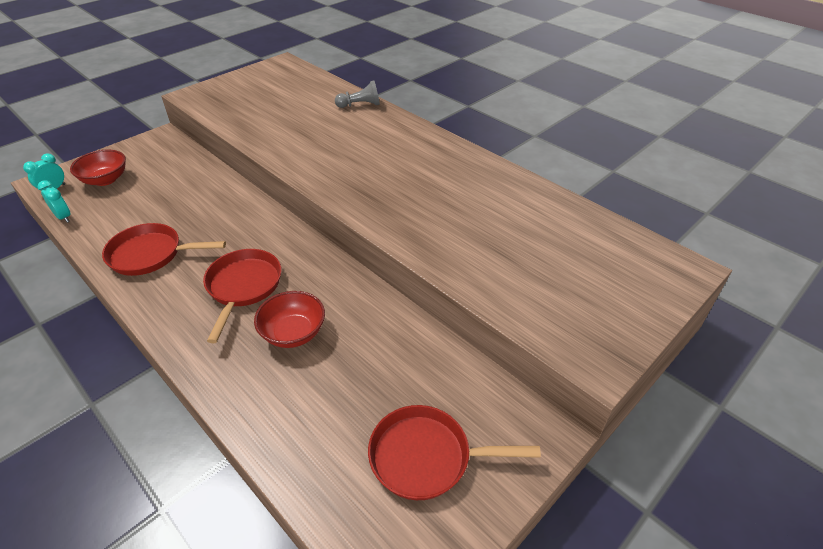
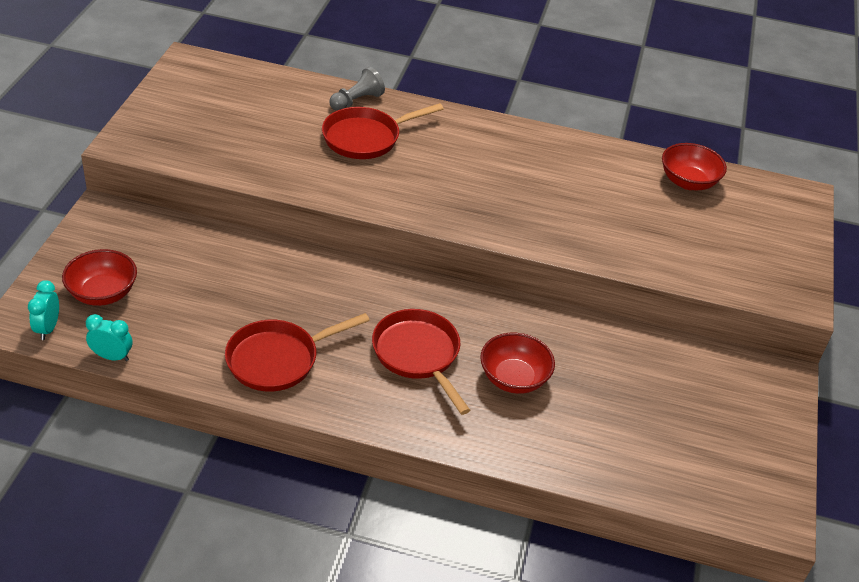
camera: 35 degrees left, 0 degrees up
(426, 457) = (715, 429): red pan -> red pan (366, 138)
(573, 224) = (688, 182): none -> red bowl

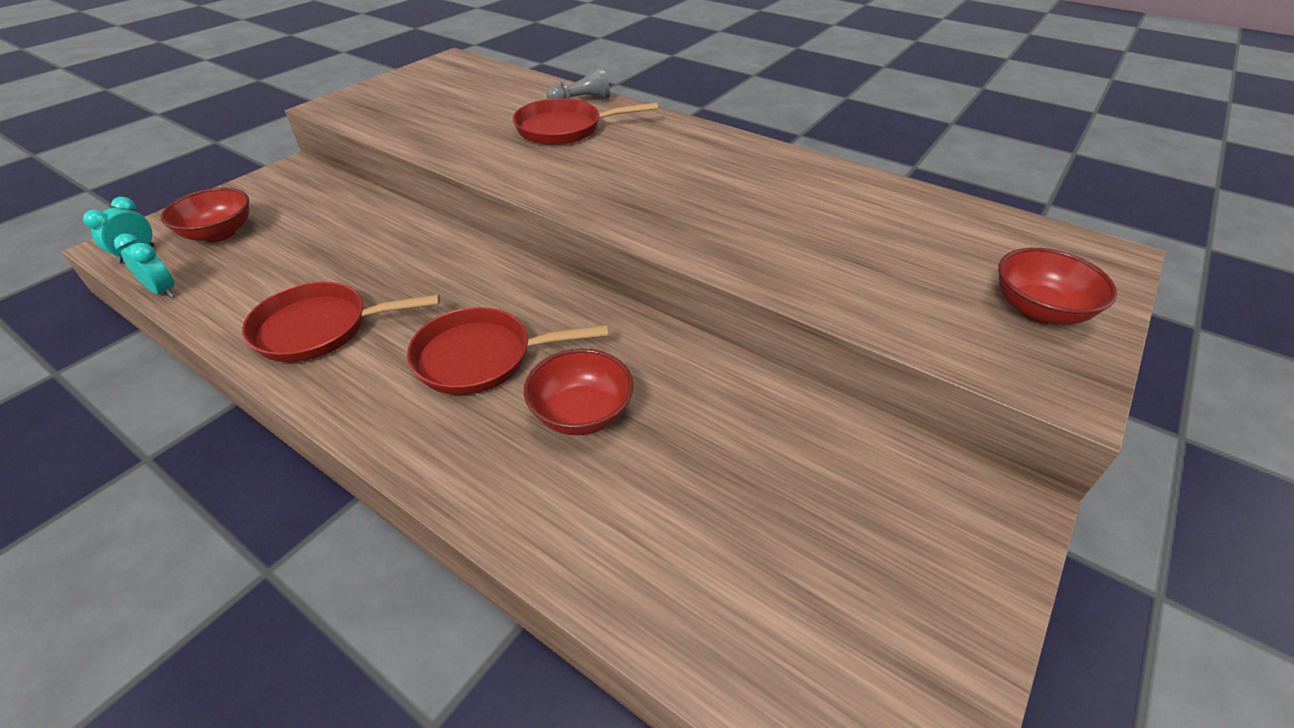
camera: 25 degrees right, 0 degrees up
(418, 355) = (481, 358): red pan -> red pan turned 90 degrees counterclockwise
(688, 182) = (936, 216): red bowl -> red bowl (1038, 310)

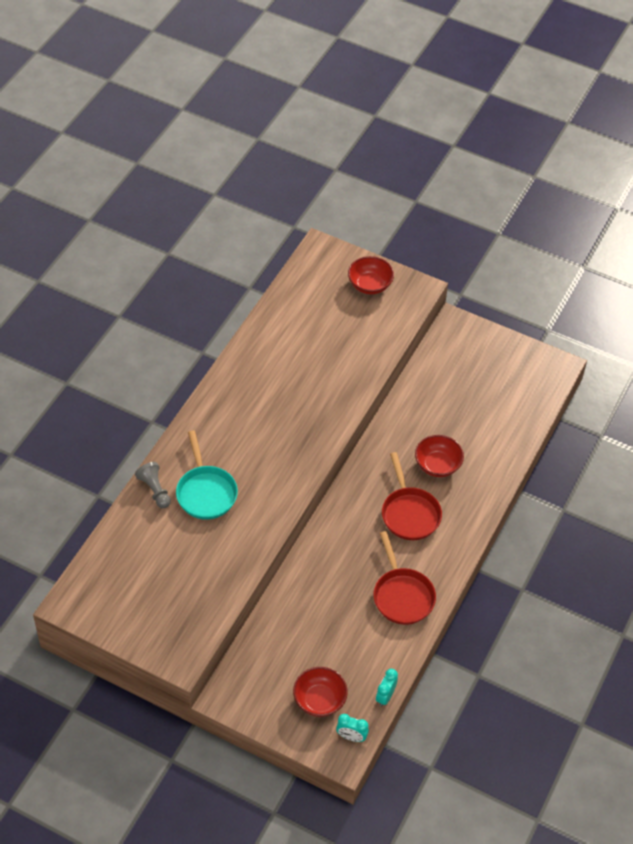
camera: 100 degrees left, 10 degrees up
(564, 129) = (205, 492): red pan -> turquoise pan

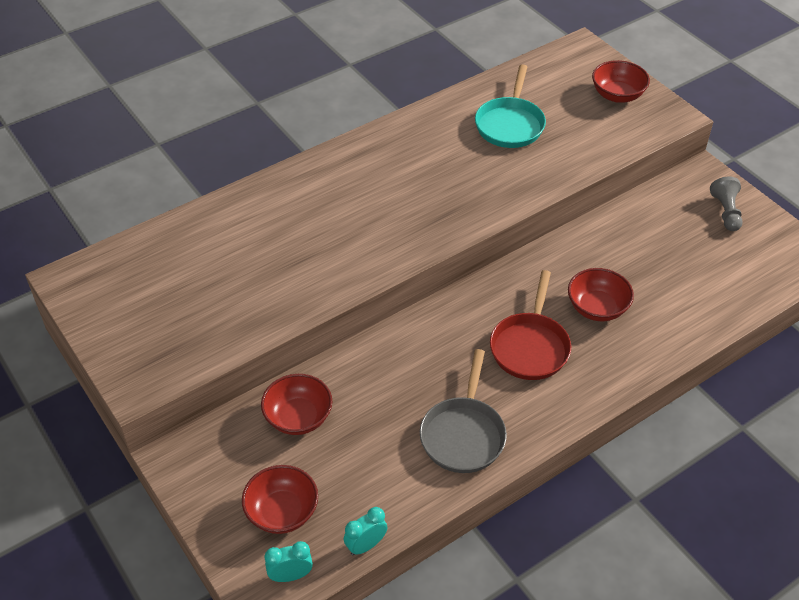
camera: 30 degrees right, 5 degrees down
(155, 490) = (243, 204): grey pawn -> grey pawn (726, 212)
(205, 492) = (295, 226): turquoise pan -> turquoise pan (510, 124)
(288, 632) = (298, 417): none -> red bowl
(351, 737) = (290, 575): turquoise clock -> turquoise clock turned 120 degrees clockwise
(402, 595) = (463, 434): red pan -> grey pan

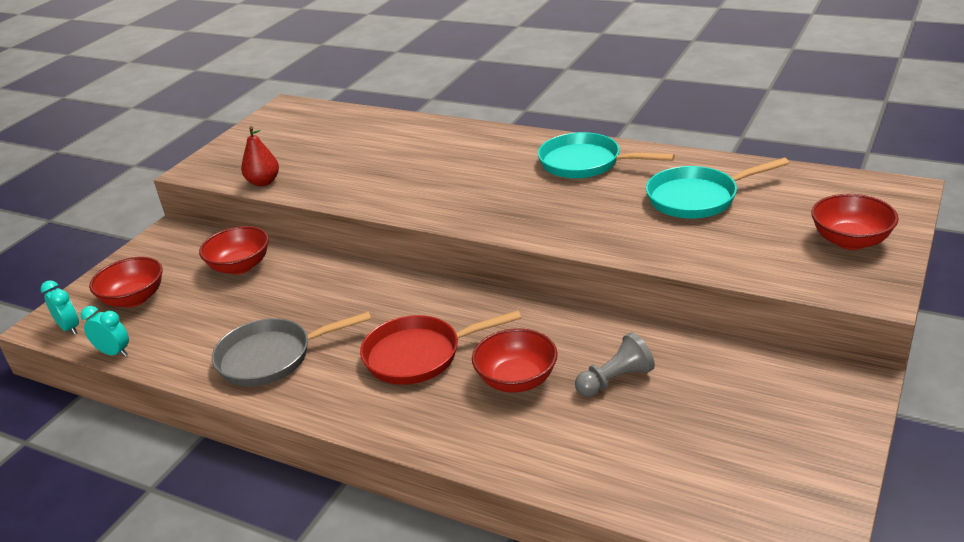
camera: 65 degrees right, 15 degrees down
(226, 342) = (263, 182): none -> red pear
(406, 148) = (585, 163): none -> turquoise pan
(726, 212) = (801, 427): grey pawn -> grey pawn (615, 380)

